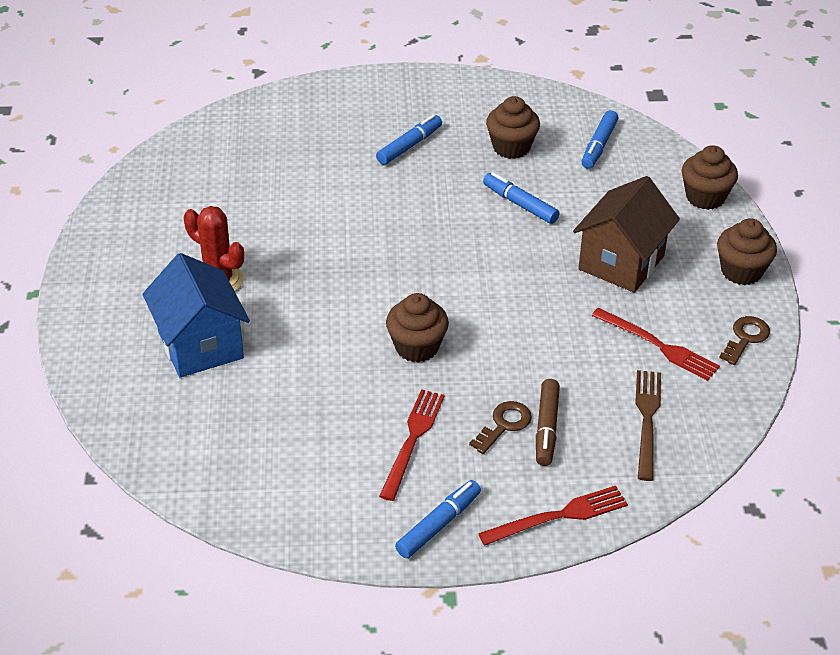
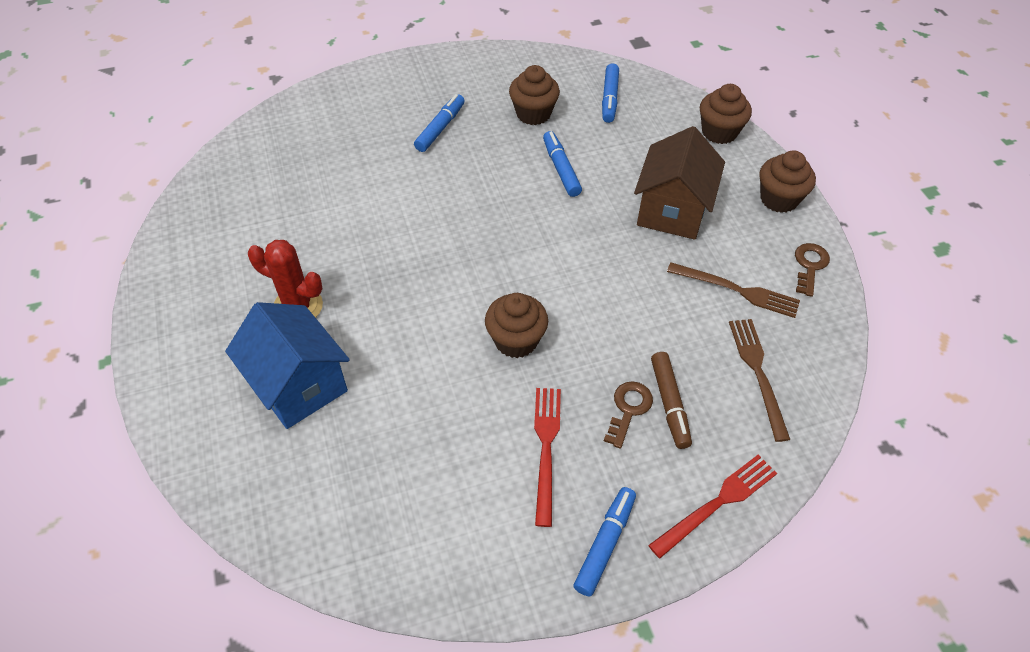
camera: 15 degrees left, 10 degrees up
(520, 204) = (561, 169): blue marker -> blue marker turned 45 degrees clockwise
(658, 345) = (736, 290): red fork -> brown fork

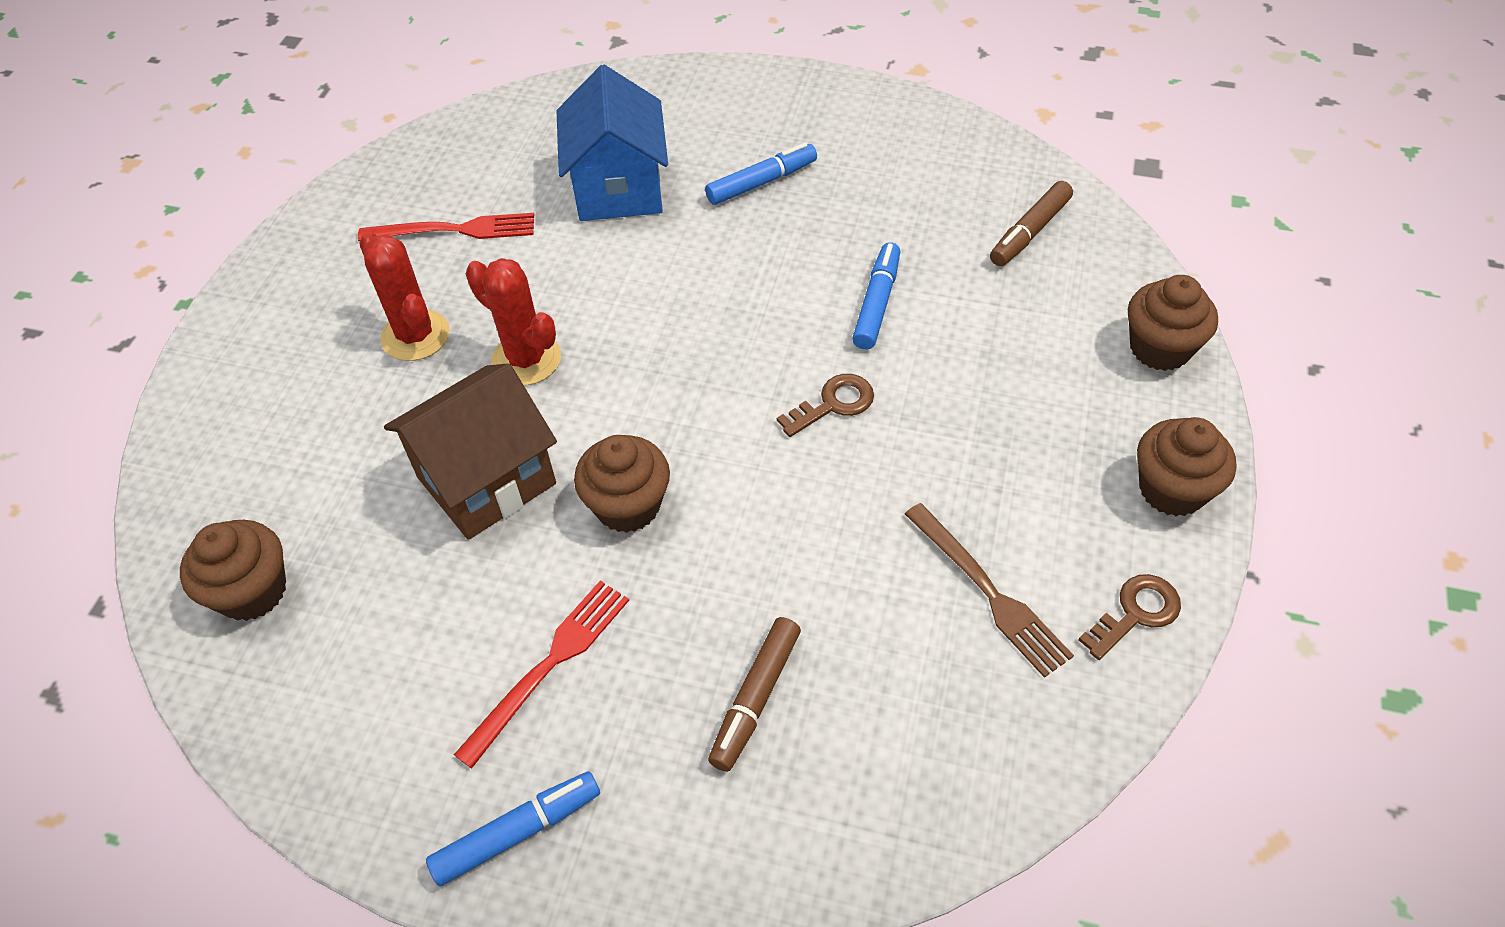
camera: 35 degrees right, 0 degrees up
(299, 385) = (342, 431): blue house -> blue house (619, 188)
(383, 288) = (526, 359): none -> red cactus
(533, 113) = (901, 211): brown cupcake -> brown cupcake (252, 591)
(609, 98) = (1030, 232): blue marker -> brown marker
(628, 409) = (694, 675): brown key -> brown key (833, 404)
(672, 211) = (987, 432): brown house -> brown house (486, 480)
(717, 503) = (704, 872): red fork -> red fork (454, 230)
(758, 373) = (918, 727): brown fork -> none

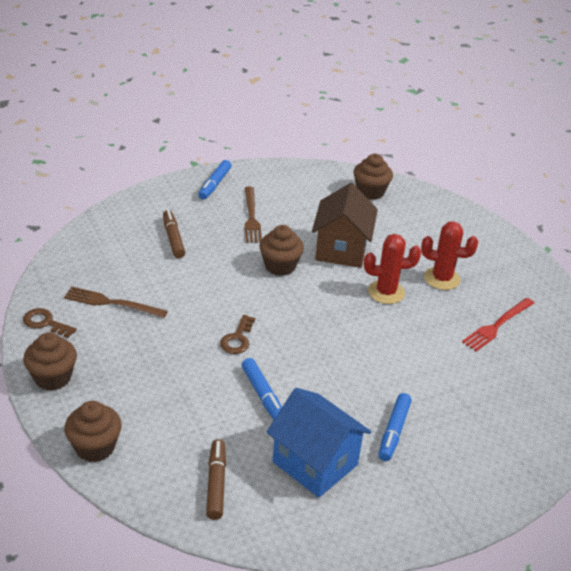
camera: 135 degrees right, 15 degrees down
(549, 666) = (251, 217): red fork -> brown fork
(619, 188) = (458, 386): blue house -> blue house (315, 463)
(1135, 613) = (45, 323): brown key -> brown key turned 105 degrees clockwise

